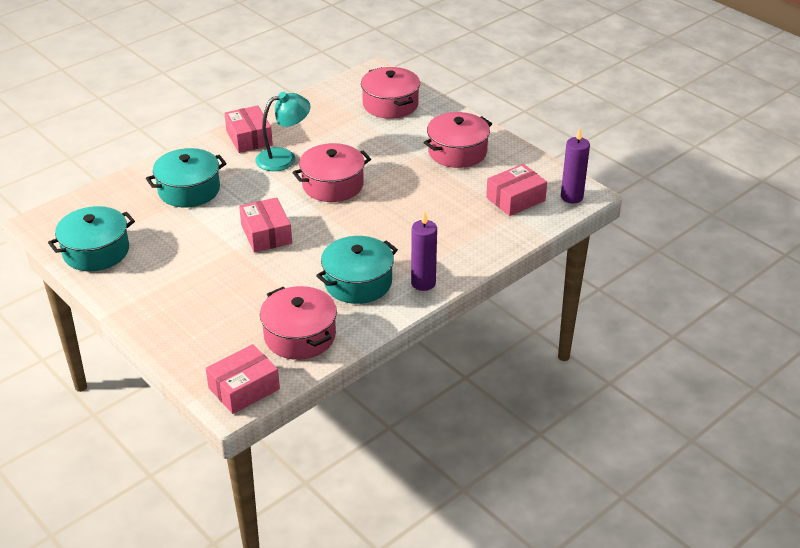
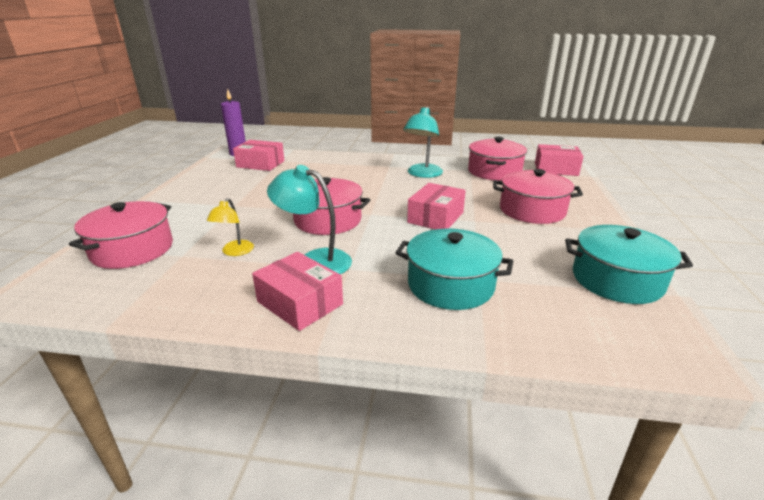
camera: 130 degrees left, 10 degrees down
(249, 138) = (300, 303): pink box -> pink box turned 75 degrees counterclockwise
(336, 135) = (235, 252): none -> yellow lamp
(358, 282) = (422, 174): turquoise pot -> turquoise lamp
(423, 283) = (389, 161): purple candle -> none
(457, 152) = (211, 194): pink pot -> pink pot (532, 210)

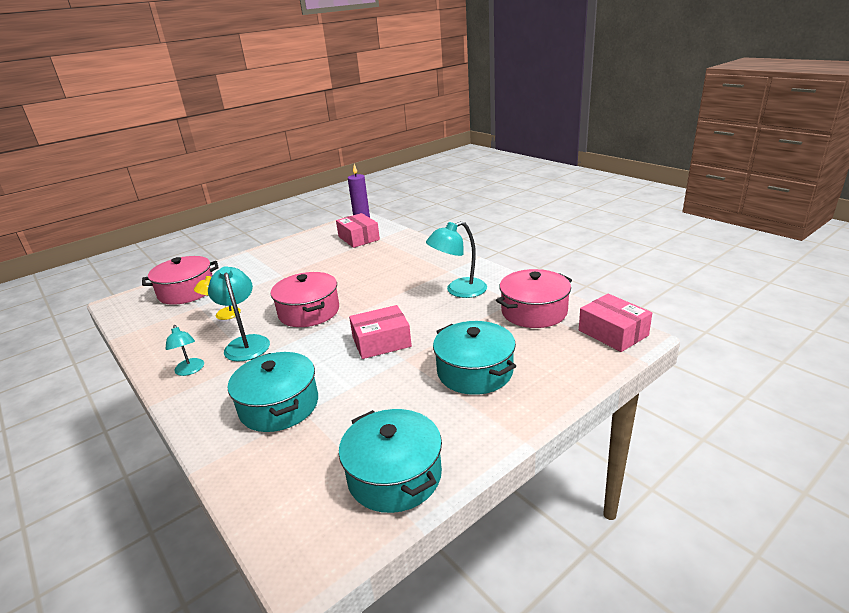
camera: 45 degrees right, 0 degrees up
(300, 303) = (190, 370): pink box -> turquoise lamp
(532, 210) = (475, 371): pink pot -> turquoise pot

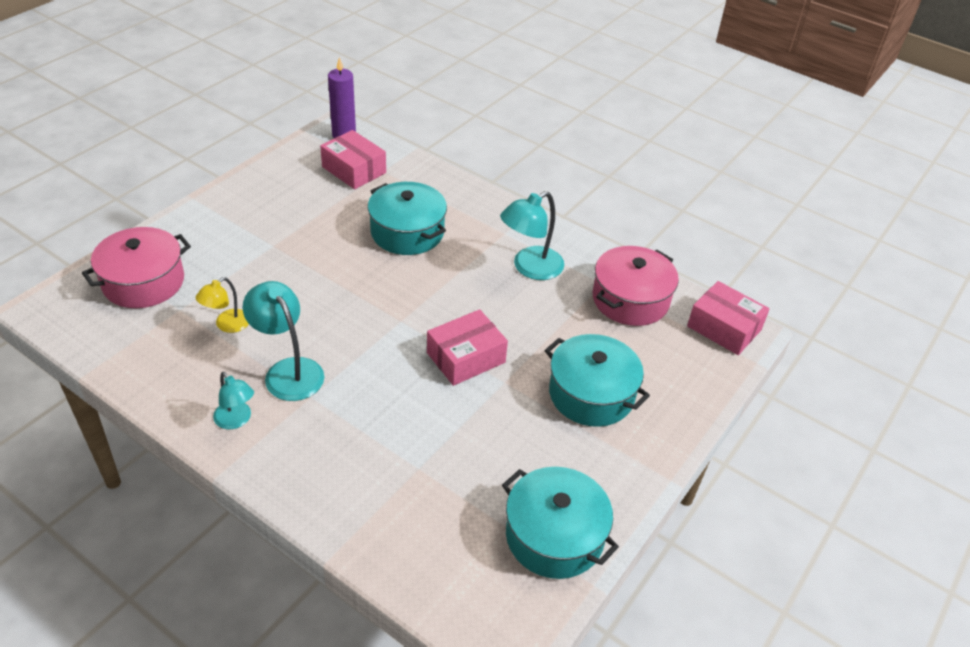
camera: 20 degrees left, 15 degrees up
(279, 406) = (384, 462): turquoise pot -> turquoise pot (407, 232)
(309, 312) = (348, 312): pink pot -> none

